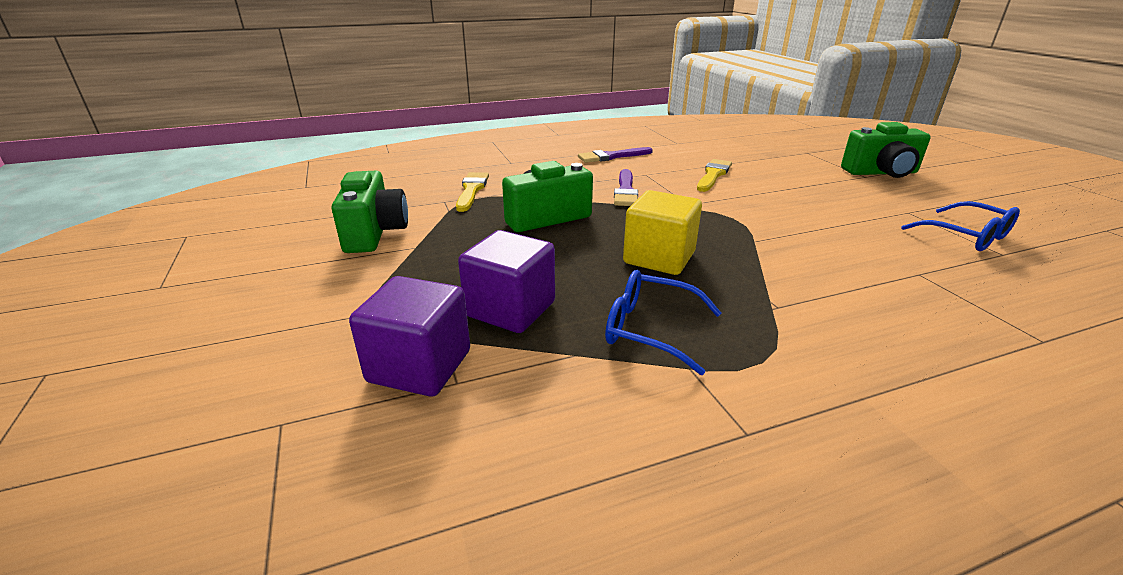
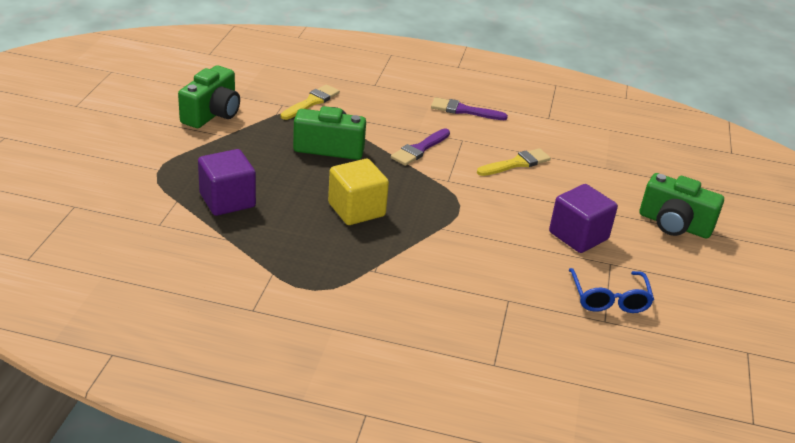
camera: 30 degrees right, 5 degrees up
(419, 366) = (151, 209): purple cube -> purple cube (578, 236)
(651, 330) = (283, 247): blue glasses -> none

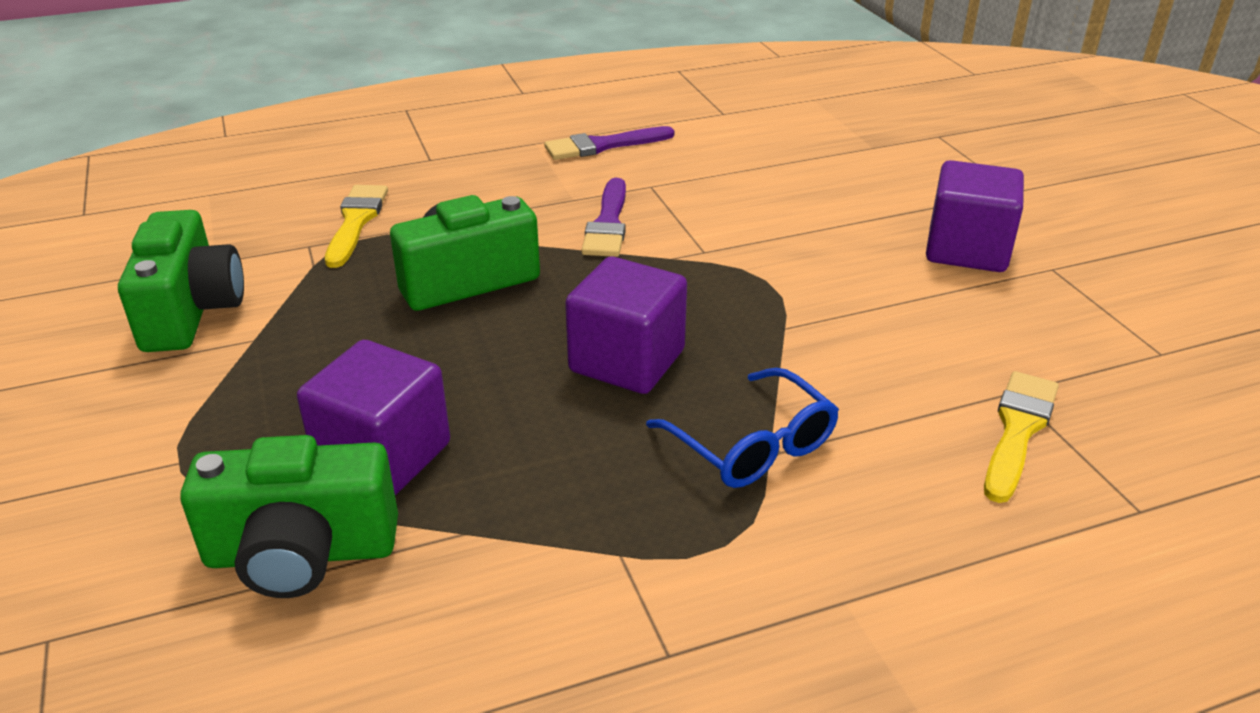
camera: 30 degrees left, 0 degrees up
(356, 210) = (627, 361): yellow cube -> purple cube
(516, 163) = (762, 187): yellow brush -> yellow brush (1018, 430)
(609, 298) = (1120, 318): blue glasses -> blue glasses (751, 444)
(674, 224) = (1044, 183): green camera -> green camera (301, 553)

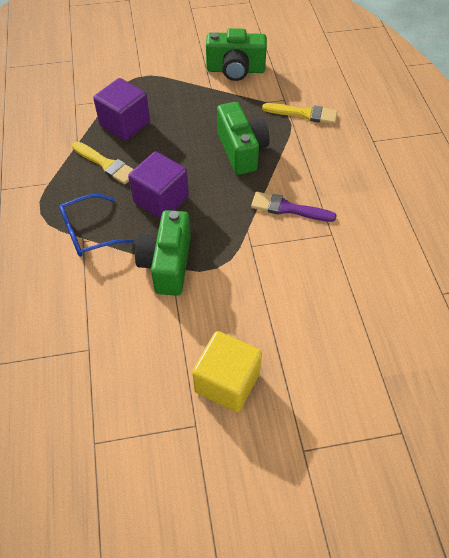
camera: 100 degrees right, 20 degrees up
(301, 553) = (84, 106): green camera -> green camera (167, 264)
(603, 146) = (388, 218): purple brush -> none
(967, 250) = (227, 382): purple cube -> yellow cube
(1018, 430) = (60, 337): yellow brush -> yellow brush (106, 164)

